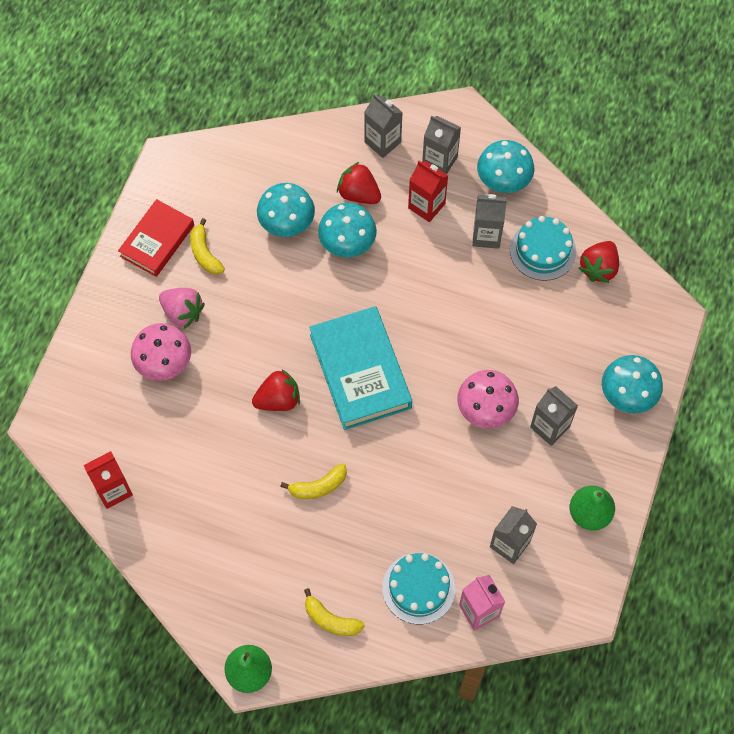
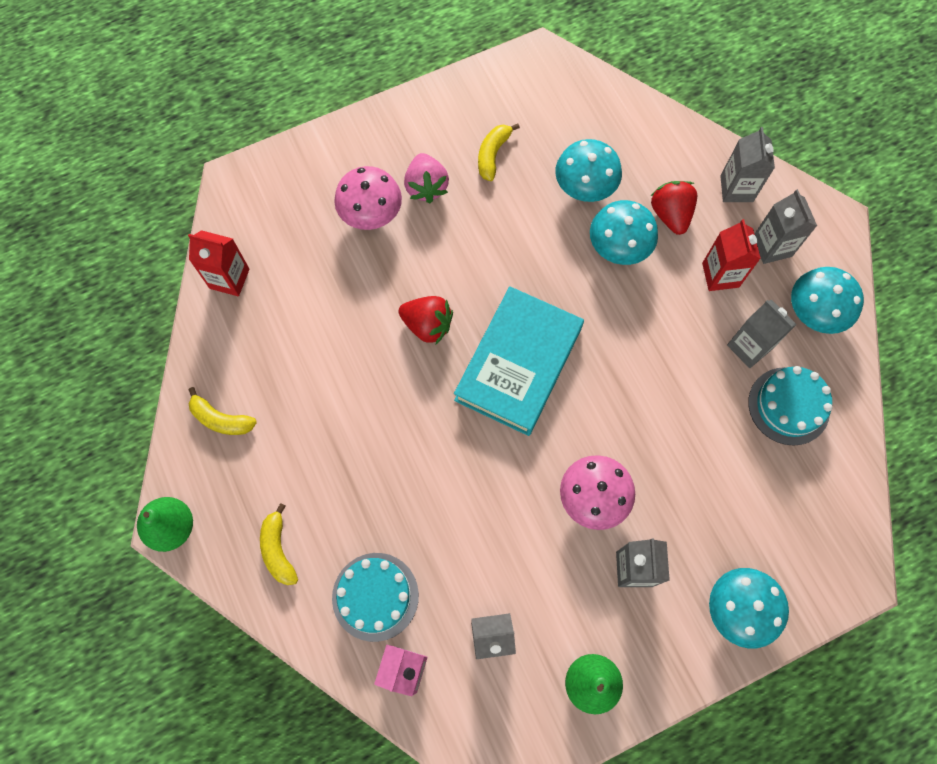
camera: 45 degrees right, 5 degrees up
(157, 241) = (466, 113): red book -> none
(318, 486) = (384, 428): yellow banana -> yellow banana (221, 419)
(598, 268) = (827, 469): red strawberry -> none

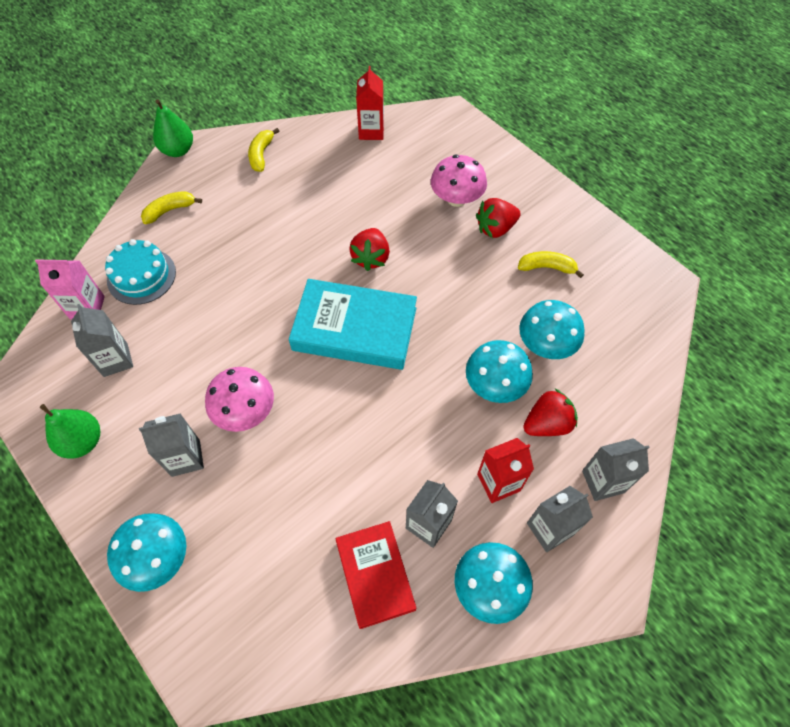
camera: 75 degrees right, 10 degrees down
(426, 187) = (495, 228): pink strawberry -> red strawberry
(788, 406) = (375, 575): turquoise cake -> red book

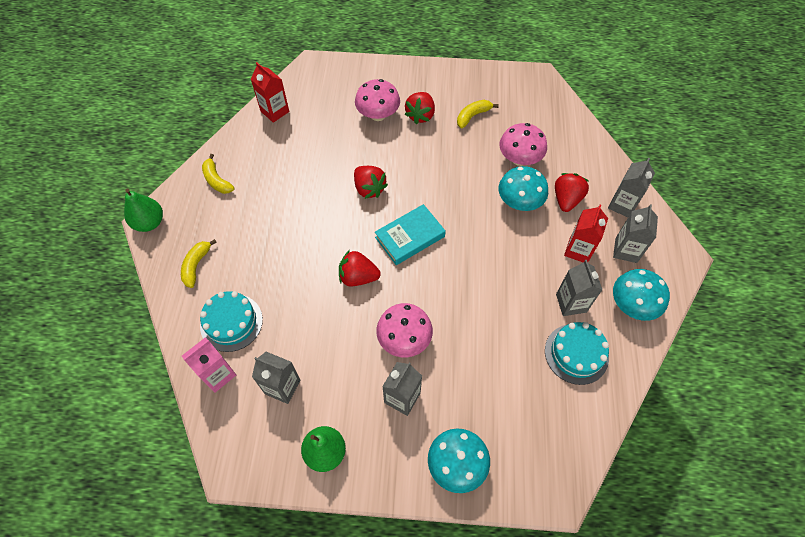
camera: 45 degrees left, 0 degrees up
(272, 325) = (358, 277): none -> red strawberry
(355, 329) = (410, 237): turquoise book -> turquoise book, size x0.65
(375, 575) = (576, 353): red book -> turquoise cake
(546, 344) = (519, 158): turquoise mushroom -> pink mushroom

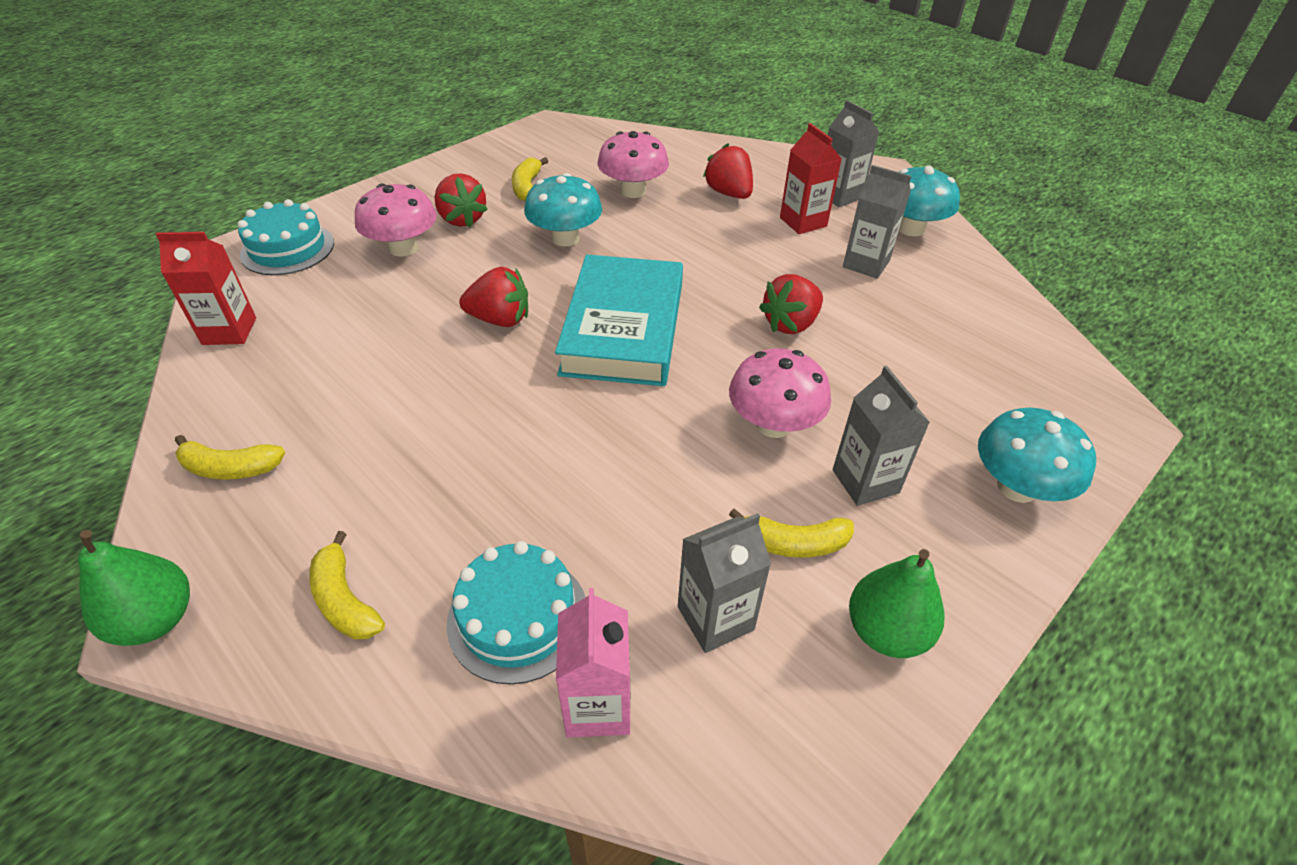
camera: 50 degrees left, 15 degrees down
(342, 391) = (793, 543): none -> yellow banana
(358, 277) = (623, 411): red strawberry -> red strawberry (790, 324)
(410, 237) = (623, 328): turquoise book -> turquoise book, size x1.54
(519, 202) = (689, 222): turquoise mushroom -> turquoise mushroom (565, 238)
(576, 353) = (937, 297): turquoise cake -> turquoise cake (287, 249)
(622, 205) = (781, 168): grey carton -> none

